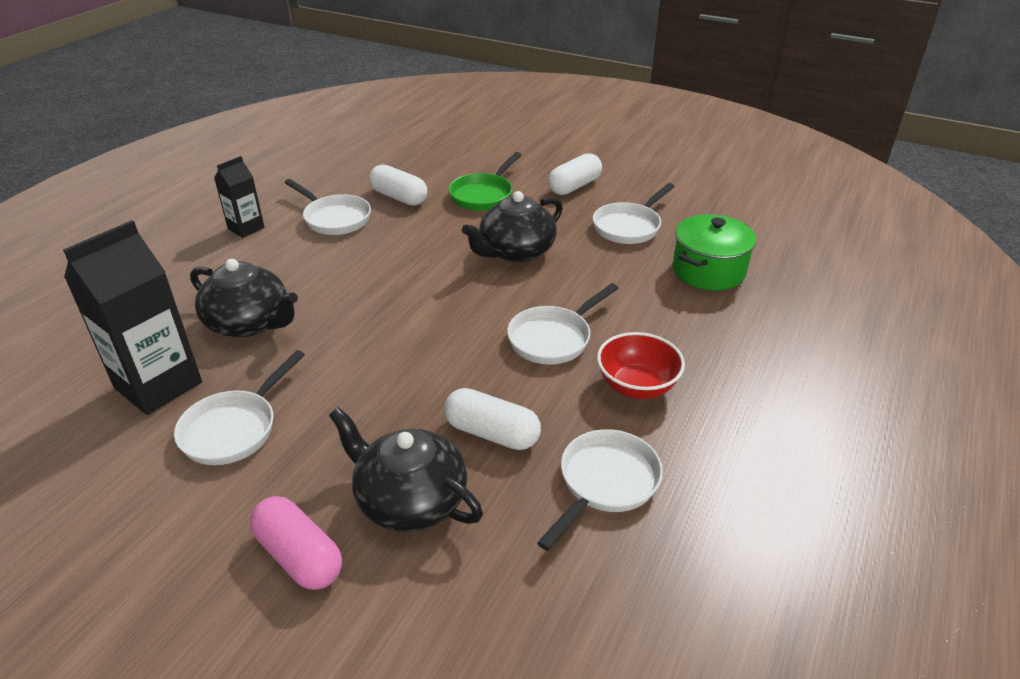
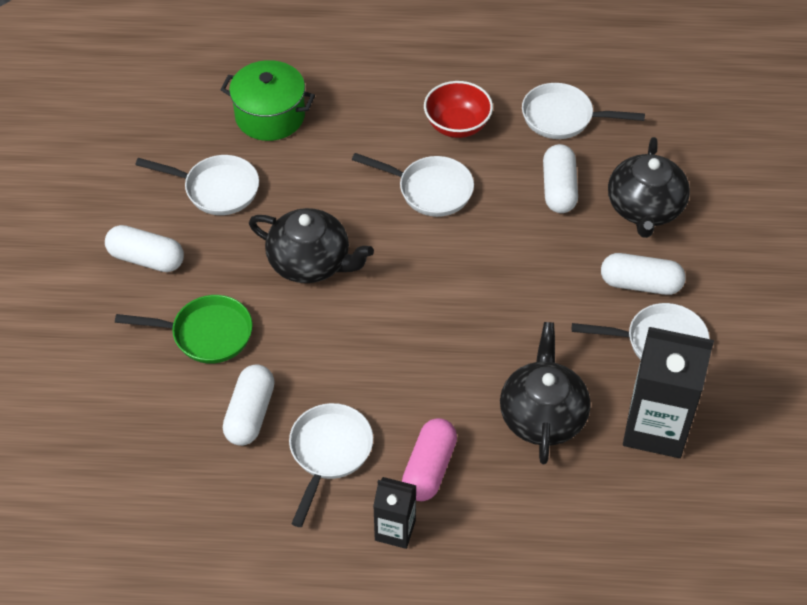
camera: 115 degrees left, 15 degrees up
(299, 556) = (723, 242): pink capsule -> pink capsule (429, 468)
(313, 446) = (640, 284): none -> white capsule

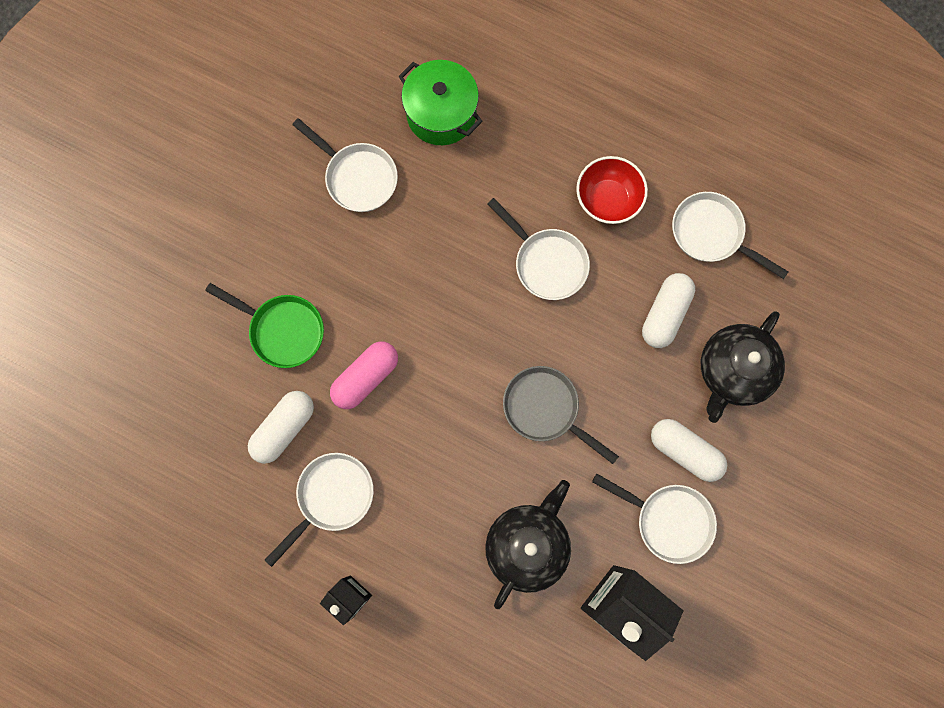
camera: 25 degrees right, 25 degrees up
(146, 259) = (265, 227): white capsule -> none
(311, 262) = (404, 294): black teapot -> none
(429, 468) = (407, 551): pink capsule -> pink capsule (366, 378)
(495, 300) = (545, 409): none -> grey pan

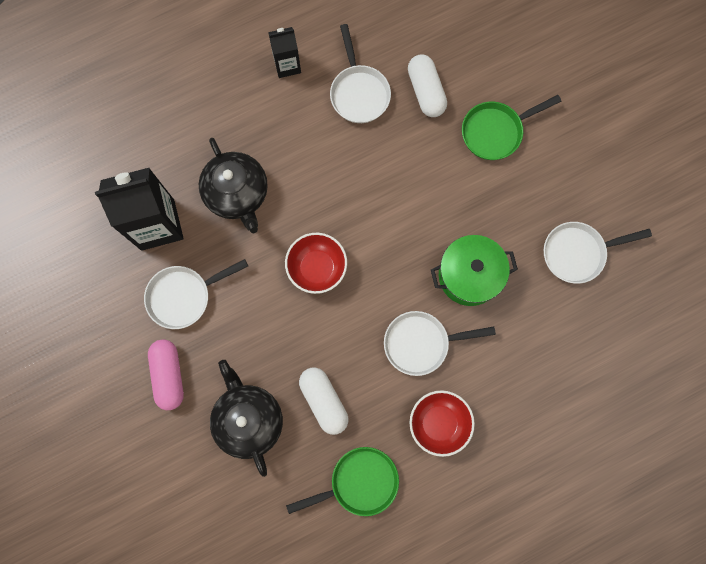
camera: 125 degrees right, 0 degrees up
(366, 378) = (424, 164): pink capsule -> pink capsule (169, 375)
(441, 114) = (590, 347): green pot -> green pot (469, 275)
(545, 409) = (317, 268): grey pan -> red bowl
(684, 451) = (219, 342): white capsule -> none
(711, 234) = (359, 482): white pan -> green pan

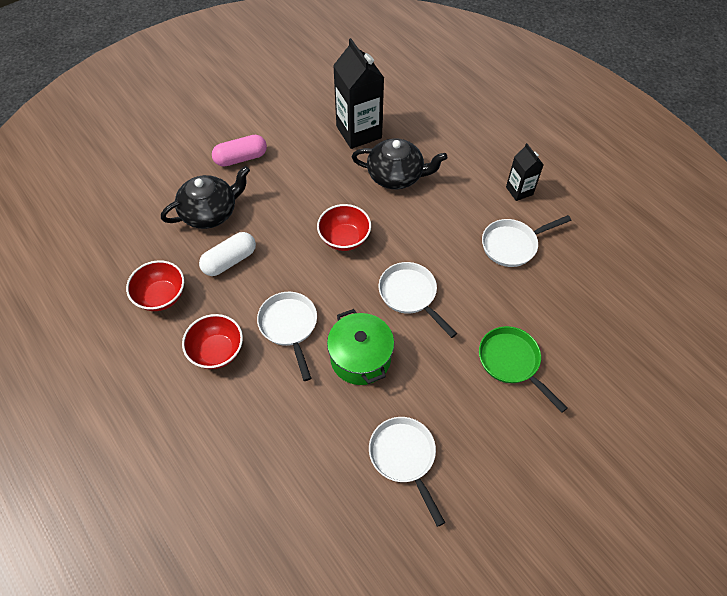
camera: 80 degrees right, 20 degrees down
(184, 296) = (305, 157): white pan -> white pan (410, 295)
(237, 193) = (396, 176): black teapot -> black teapot turned 135 degrees counterclockwise
(359, 482) = (161, 296): green pan -> red bowl
(426, 91) = (532, 297): white capsule -> none

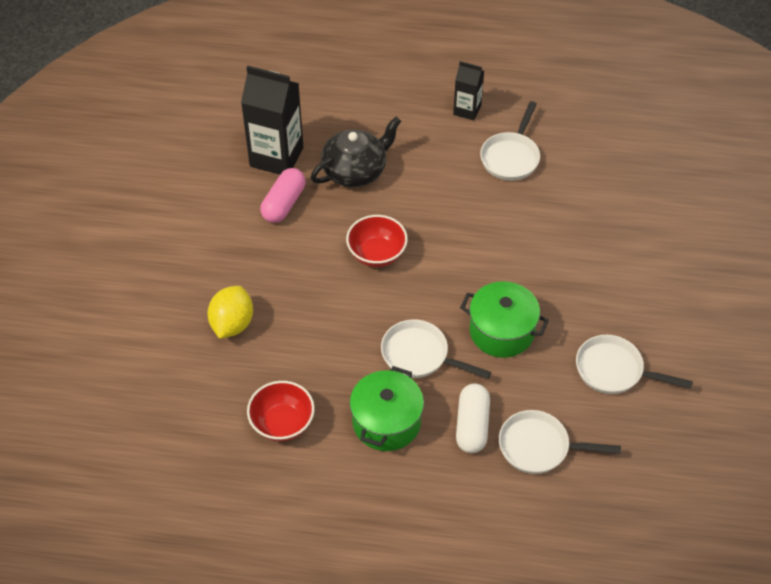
camera: 45 degrees left, 5 degrees down
(210, 212) = (232, 324): black teapot -> yellow lemon
(217, 351) = (386, 422): red bowl -> green pot
(229, 261) = (303, 348): white capsule -> white capsule (472, 425)
(241, 158) = (197, 258): pink capsule -> pink capsule (283, 204)
(410, 295) = (482, 255): white pan -> white pan (539, 447)
(512, 362) = (608, 244): green pan -> none

